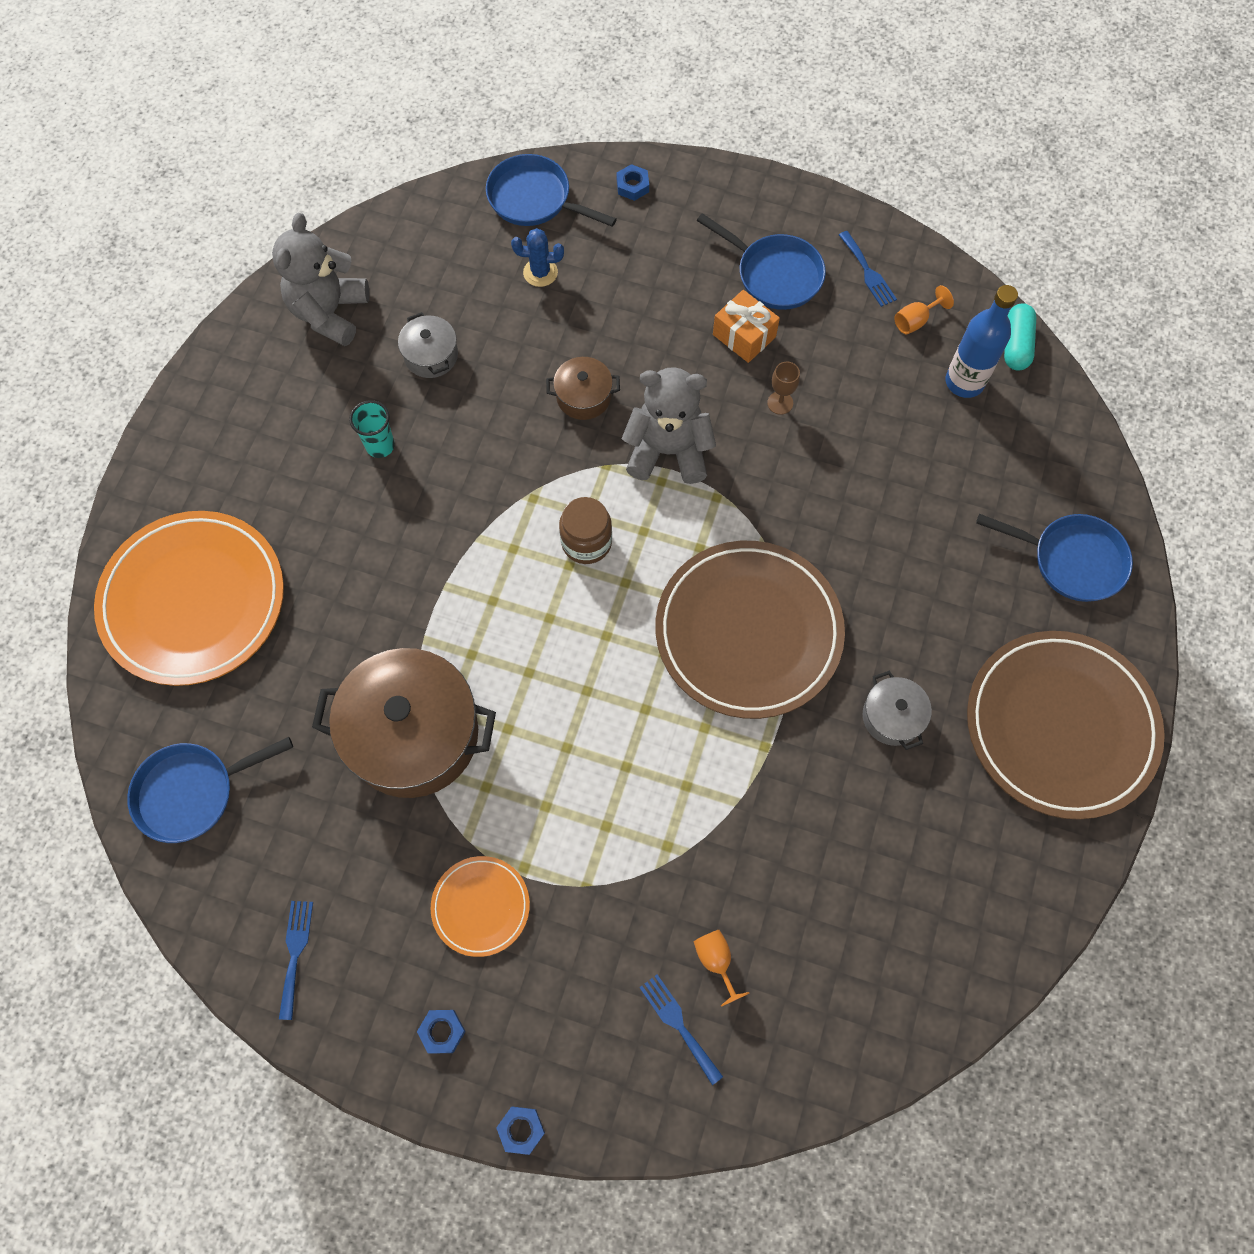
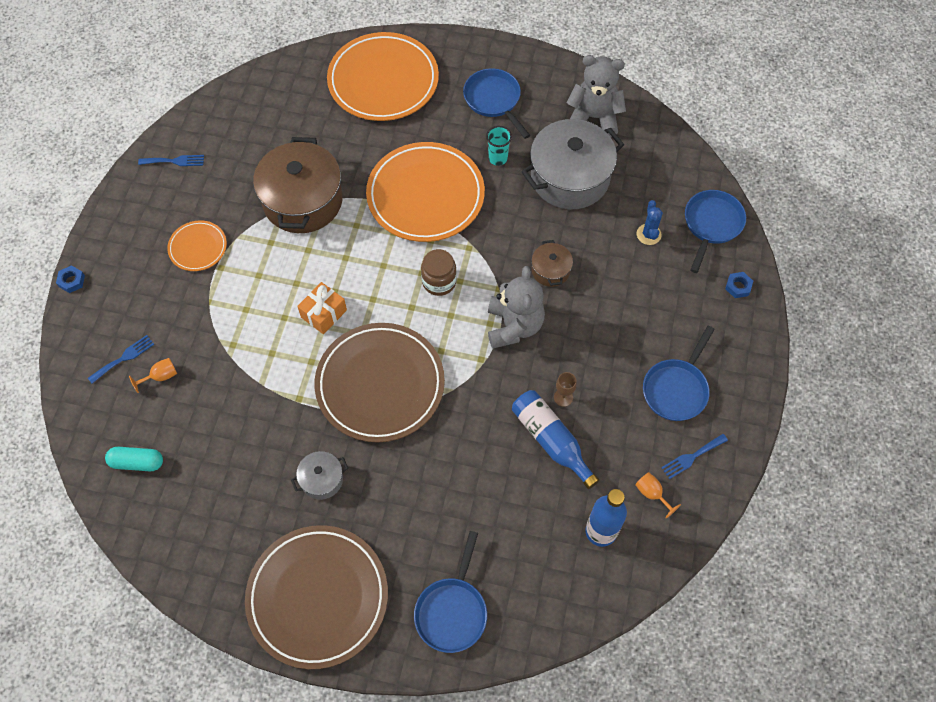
camera: 85 degrees right, 5 degrees down
(192, 792) = (266, 100): blue pan -> blue pan (494, 100)
(431, 355) = (570, 178): grey pot -> grey pot, size x2.14
(431, 551) = (425, 195): none -> orange plate
(442, 1031) = (128, 236): blue nut -> none
(744, 336) = (617, 370): orange gift -> orange gift (324, 314)
(841, 424) = (551, 440): none -> blue bottle
(1016, 344) = (642, 573): turquoise capsule -> turquoise capsule (137, 462)

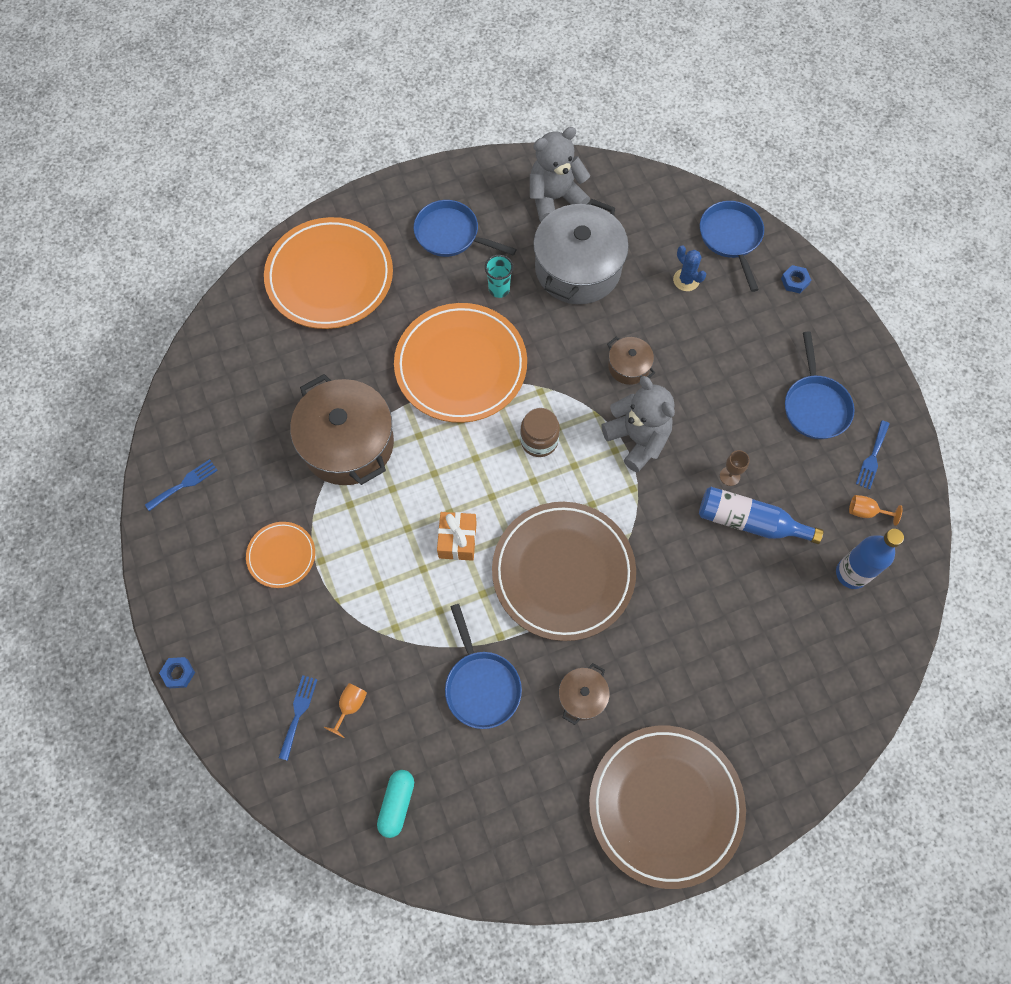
camera: 35 degrees left, 5 degrees up
(137, 462) = (397, 804): turquoise capsule -> turquoise capsule turned 45 degrees counterclockwise
(322, 479) = (582, 696): grey pot -> brown pot
(452, 611) = (787, 732): blue pan -> blue pan (481, 685)

